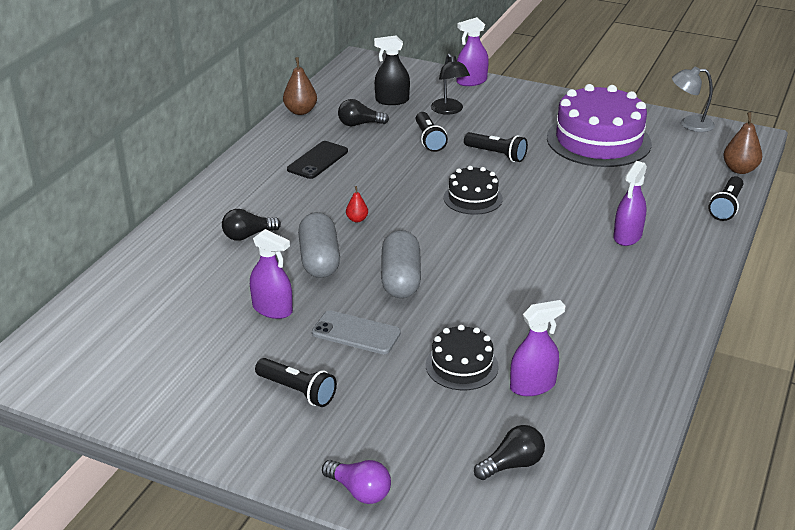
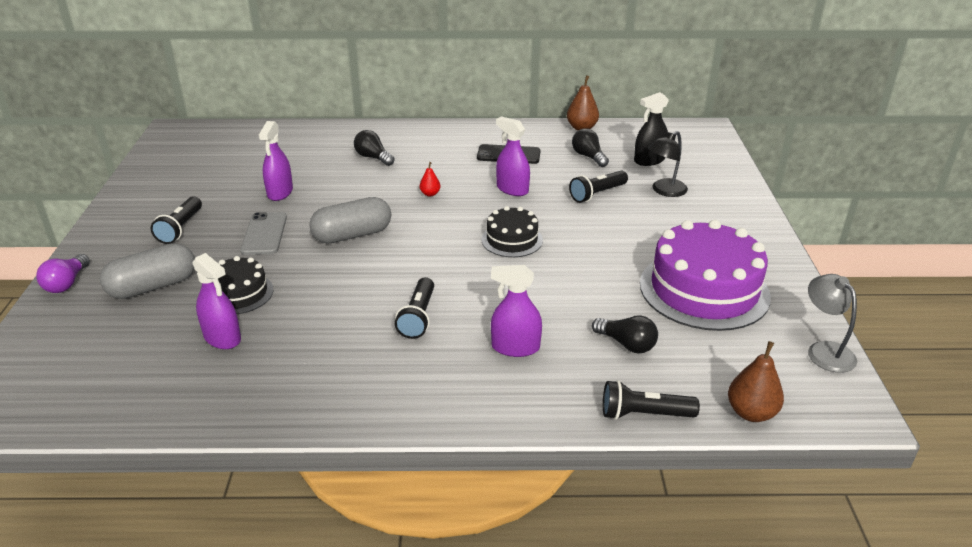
camera: 65 degrees right, 0 degrees up
(319, 260) = (358, 193): grey capsule -> grey capsule (153, 286)
(392, 100) = (649, 160): black spray bottle -> black spray bottle turned 90 degrees counterclockwise
(471, 81) = (739, 189): purple spray bottle -> purple spray bottle (512, 189)
(496, 154) = (606, 234): black flashlight -> black flashlight (418, 317)
(512, 464) = (108, 349): black light bulb -> black light bulb (626, 344)

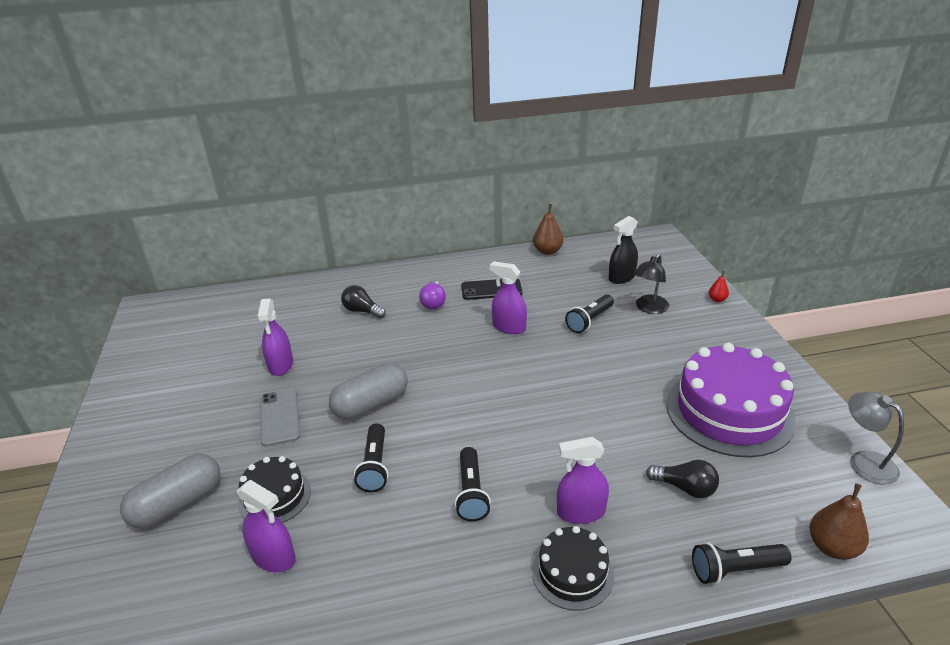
camera: 10 degrees left, 0 degrees up
(67, 283) = (78, 517): purple light bulb -> purple light bulb (433, 302)
(180, 228) = (188, 425): black flashlight -> black flashlight (374, 466)
(430, 194) = (432, 344): red pear -> red pear (717, 299)
(512, 240) = (530, 384): black cake -> black cake (572, 573)
(588, 157) = (566, 281): black light bulb -> none

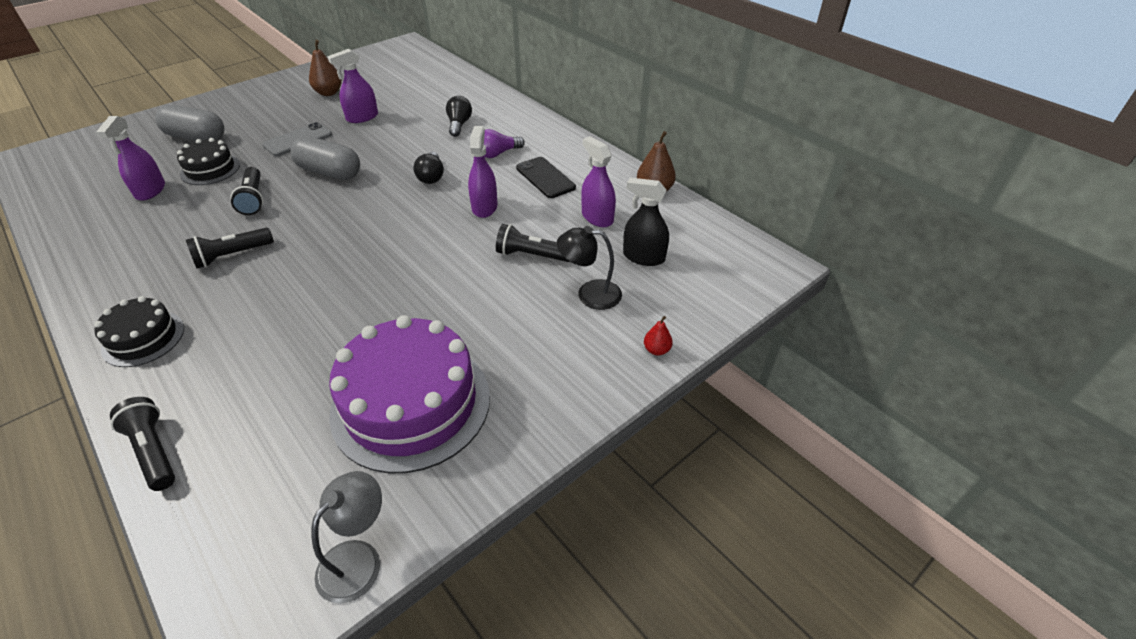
camera: 60 degrees right, 10 degrees up
(374, 466) = (253, 199): black flashlight -> black flashlight turned 75 degrees counterclockwise
(581, 512) = (219, 325): purple spray bottle -> purple spray bottle (597, 217)
(685, 488) = (267, 390): black light bulb -> black light bulb (431, 176)
(832, 547) = (194, 535): brown pear -> brown pear (329, 93)

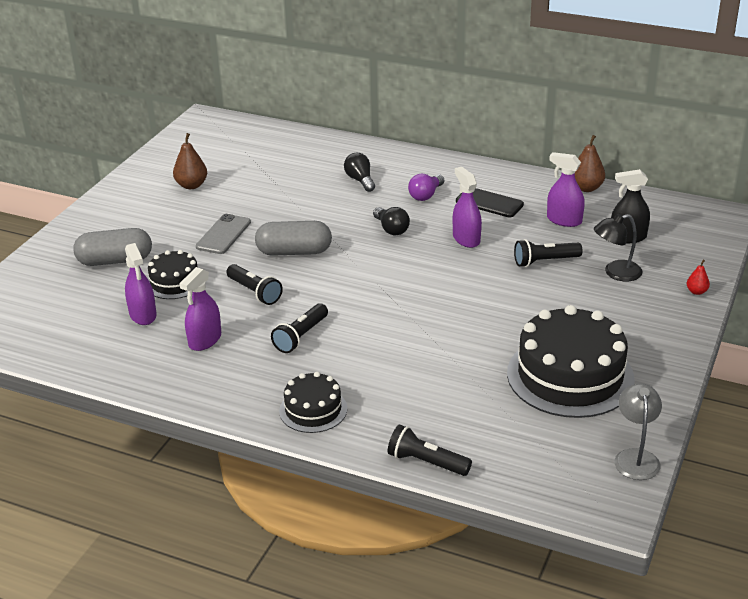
camera: 25 degrees left, 10 degrees down
(362, 117) = (258, 198): purple spray bottle -> purple spray bottle (205, 340)
(411, 404) = (570, 376): purple cake -> black cake

